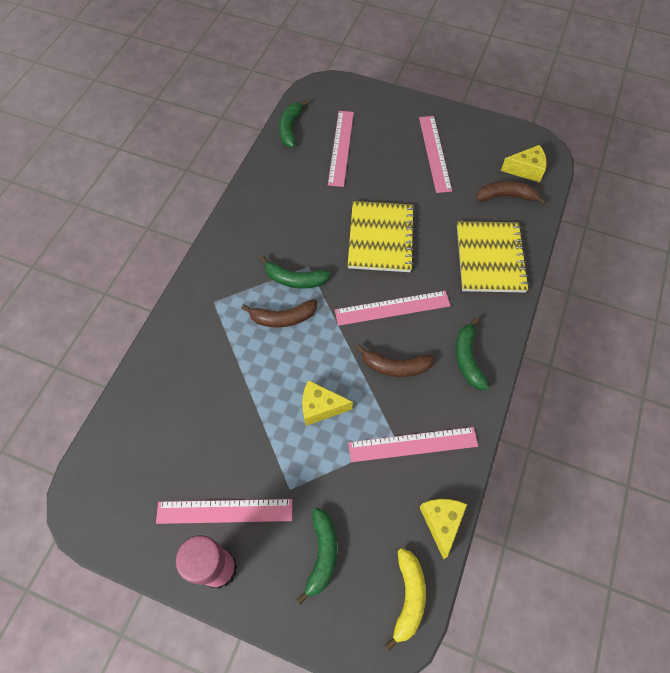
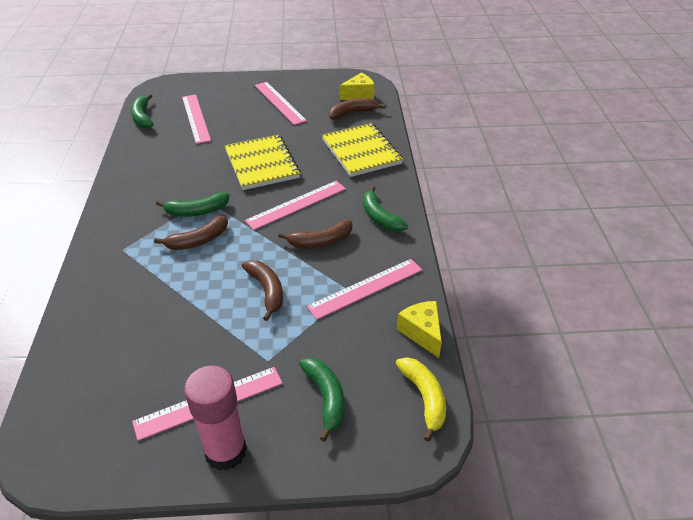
camera: 25 degrees left, 20 degrees down
(320, 407) = (267, 291): yellow cheese -> brown banana

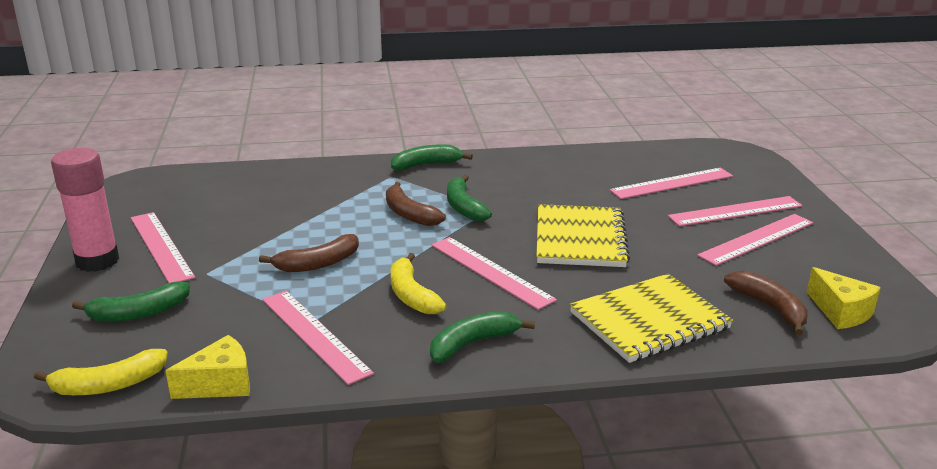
camera: 85 degrees right, 15 degrees down
(142, 117) = (654, 152): green banana -> green banana (426, 165)
(243, 103) = (735, 211): none -> pink ruler
(262, 164) = (580, 239): yellow notebook -> yellow notebook turned 60 degrees counterclockwise
(320, 241) = (411, 295): brown banana -> yellow banana

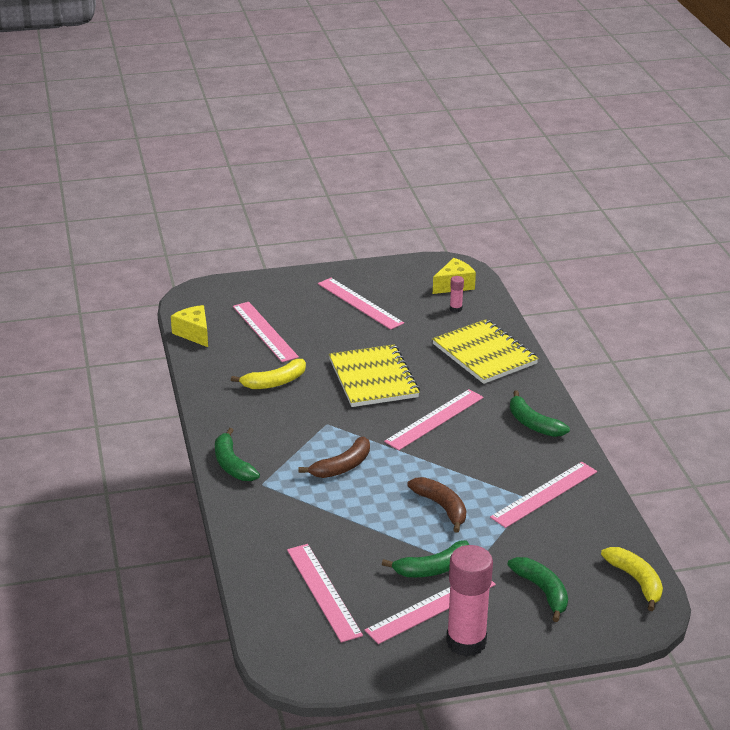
camera: 95 degrees left, 5 degrees up
(220, 384) = (616, 528): yellow cheese -> yellow cheese (194, 333)
(411, 295) = (478, 454): yellow banana -> yellow banana (274, 382)
(463, 207) = (324, 437): green banana -> green banana (433, 569)
(580, 239) = (373, 378): yellow notebook -> yellow notebook turned 75 degrees clockwise
(735, 211) = (314, 307): pink ruler -> pink ruler (323, 592)
(769, 308) = (455, 309): brown banana -> pink glue stick

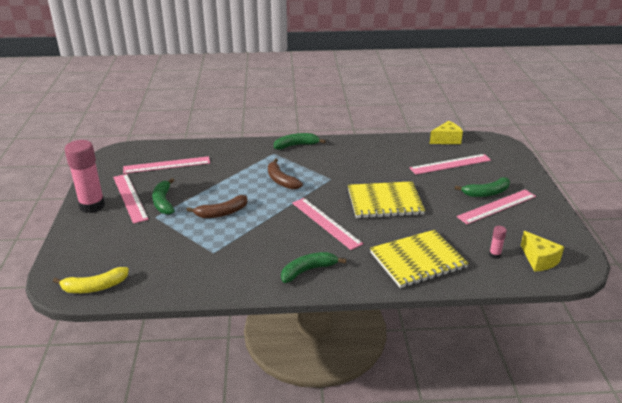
camera: 100 degrees right, 0 degrees up
(274, 382) = (384, 164): yellow banana -> none
(542, 591) = (114, 241): green banana -> green banana (486, 193)
(544, 494) = (215, 260): pink ruler -> none

